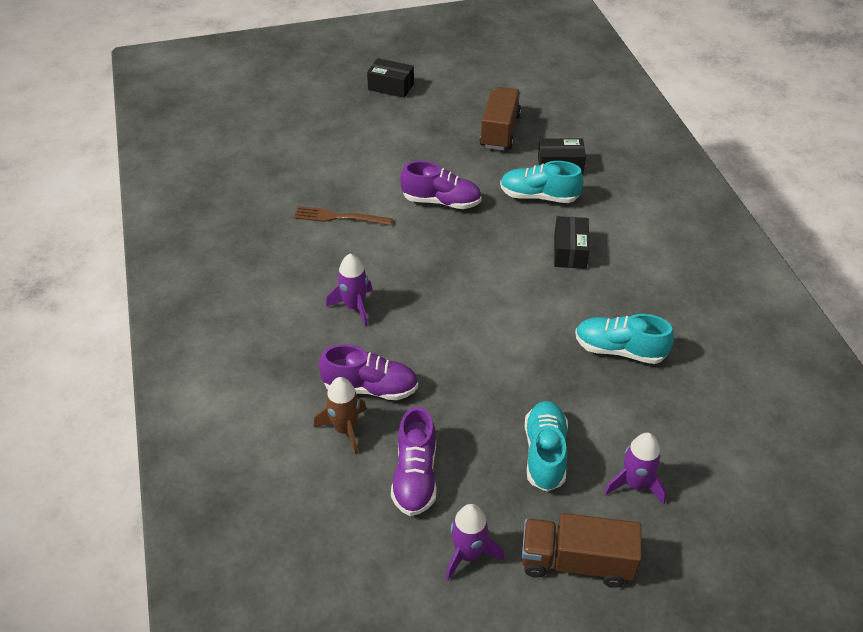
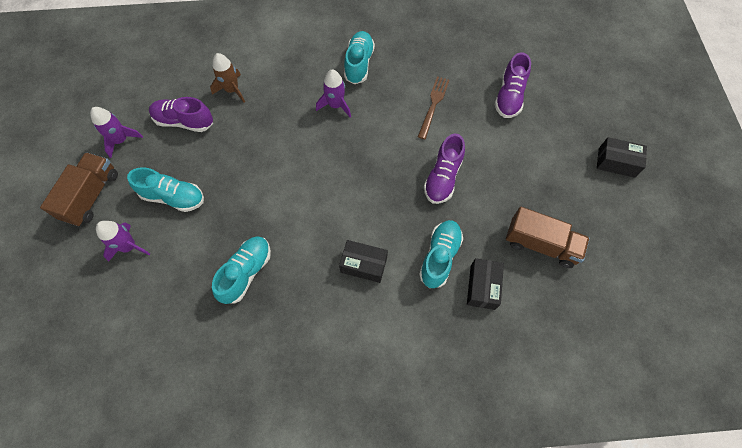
camera: 100 degrees right, 20 degrees up
(279, 293) = (359, 64): none -> turquoise shoe
(370, 388) = (260, 106): purple shoe -> purple shoe (509, 96)
(391, 87) = (616, 162): black box -> black box turned 75 degrees clockwise

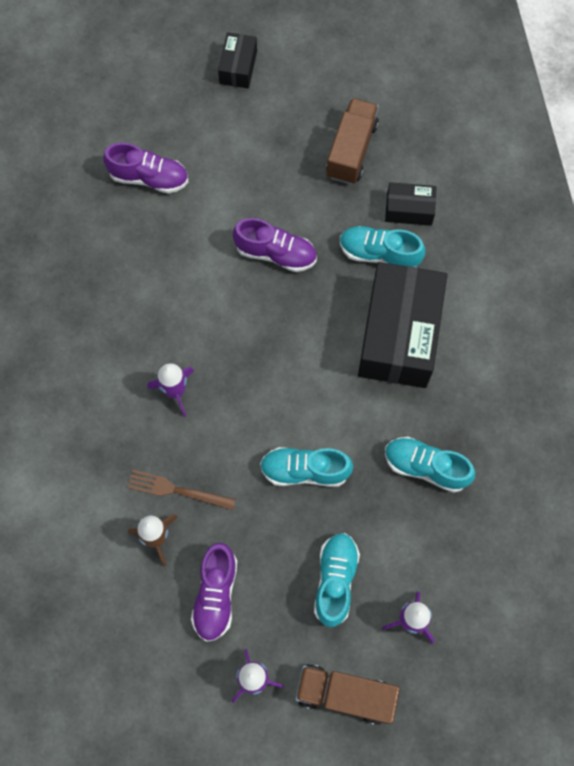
camera: 95 degrees left, 5 degrees up
(359, 64) = (102, 367): turquoise shoe -> turquoise shoe (305, 470)
(363, 264) = (399, 335): black box -> black box, size x2.10
(433, 104) = (166, 267): brown fork -> brown fork (176, 490)

